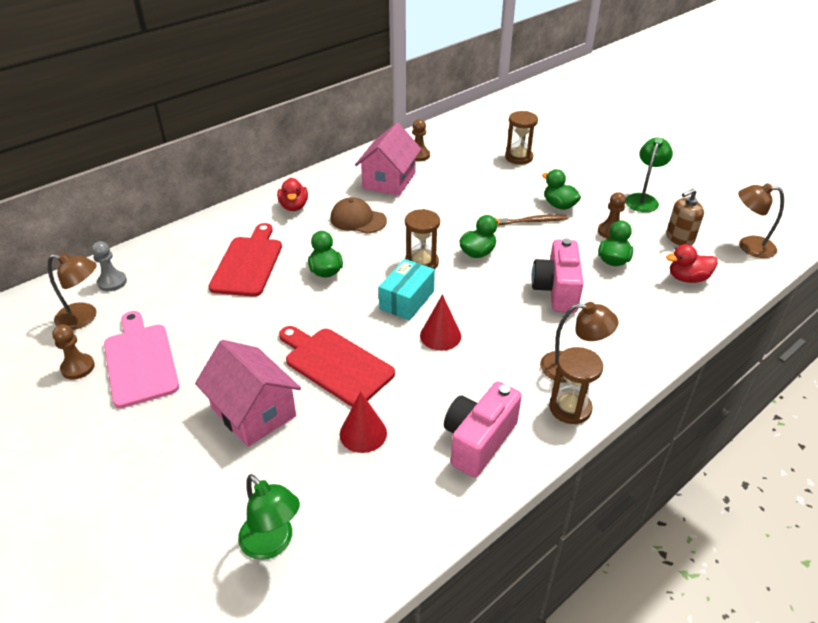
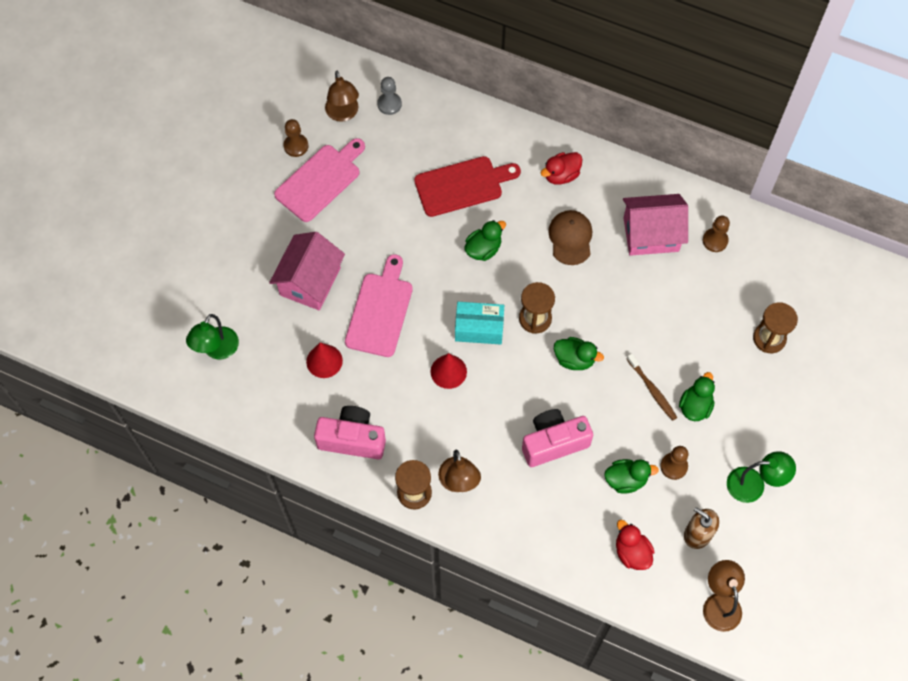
camera: 65 degrees right, 25 degrees up
(335, 364) = (380, 311): red cutting board -> pink cutting board

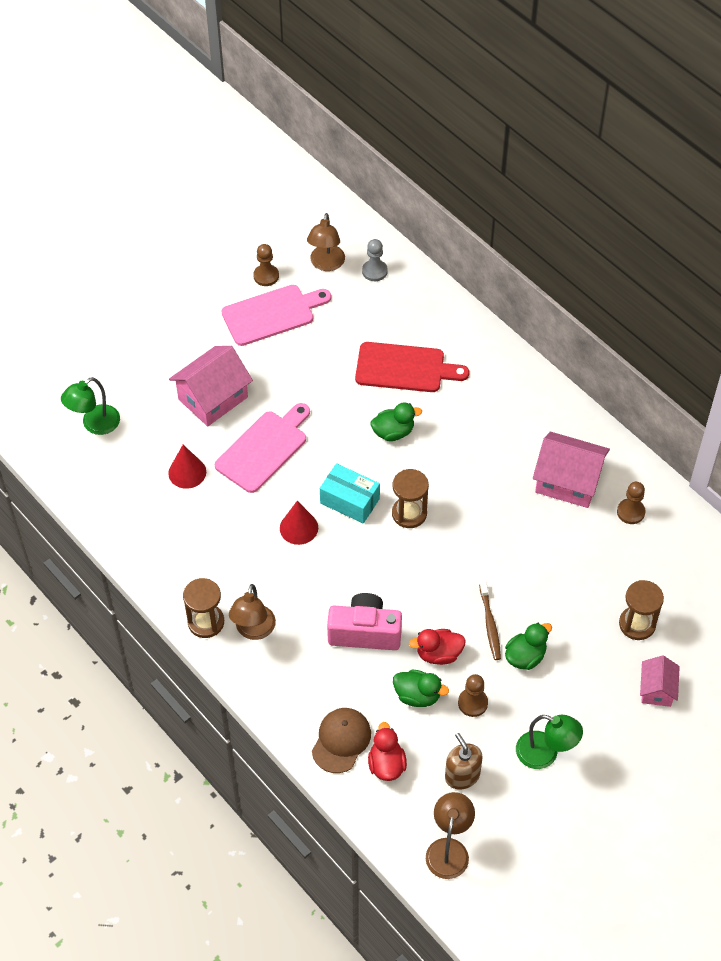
camera: 25 degrees right, 10 degrees down
(352, 439) = (175, 551): pink camera -> none
(561, 175) = (507, 394): red duck -> red duck (438, 654)
(570, 238) = (485, 454): brown cap -> brown cap (341, 741)
(574, 359) = (427, 565): green duck -> none
(812, 389) = (656, 689): none -> pink house

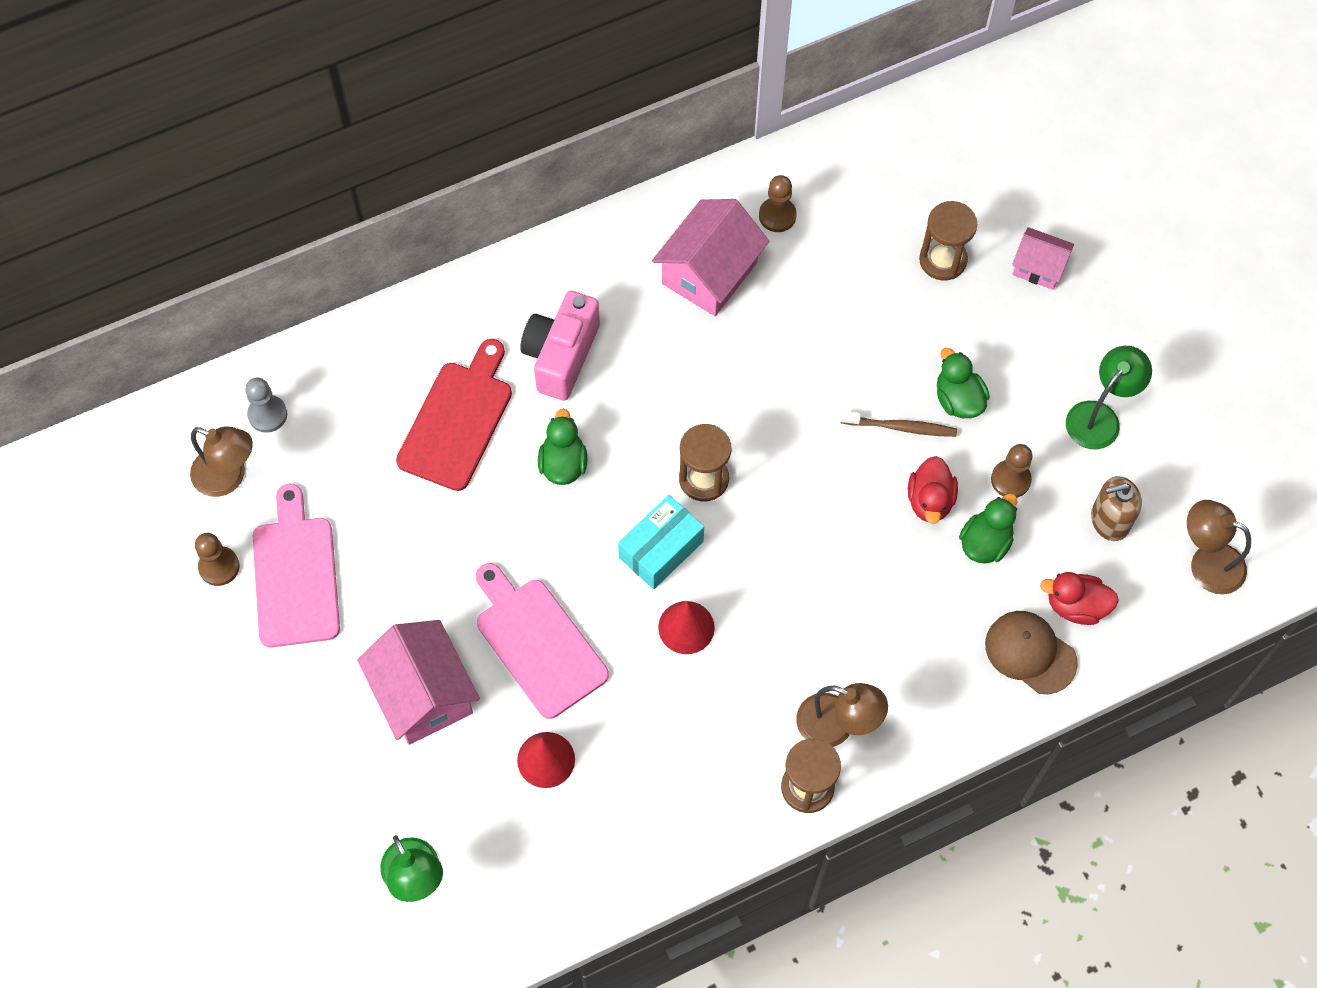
camera: 75 degrees left, 10 degrees up
(365, 632) = (875, 583): pink camera -> pink camera (561, 356)

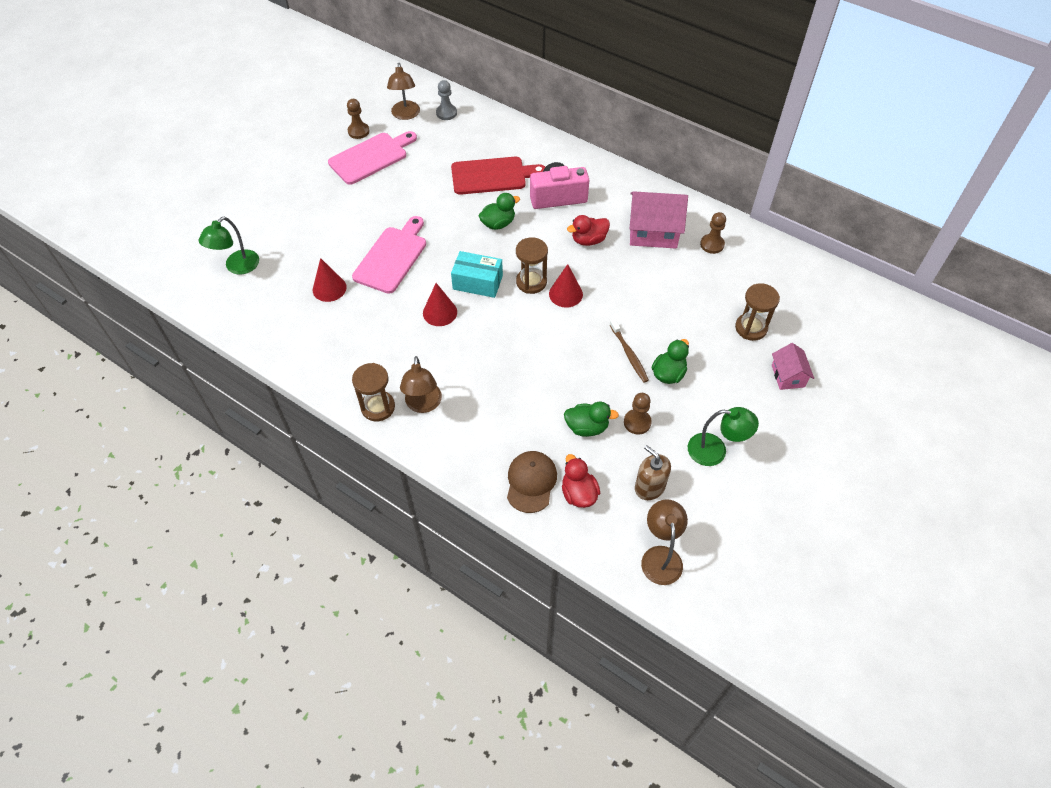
camera: 60 degrees right, 10 degrees down
(423, 694) = (337, 227): pink house -> none
(752, 447) = (565, 294): none -> red cone
(930, 501) = (593, 388): red duck -> red duck (588, 240)

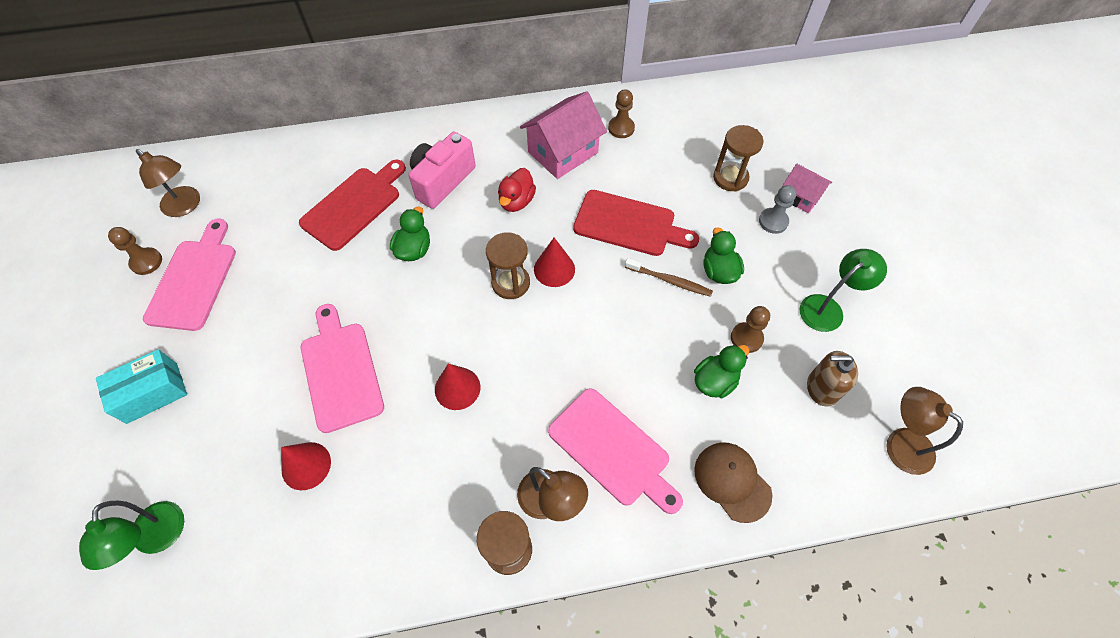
camera: 45 degrees left, 5 degrees up
(446, 113) = (232, 174): grey pawn -> grey pawn (773, 221)
(477, 282) = (460, 325): turquoise box -> turquoise box (152, 393)
(485, 410) = (612, 449): none -> pink cutting board
(578, 493) = (780, 451): red duck -> none
(643, 304) = (629, 224): none -> red cutting board

